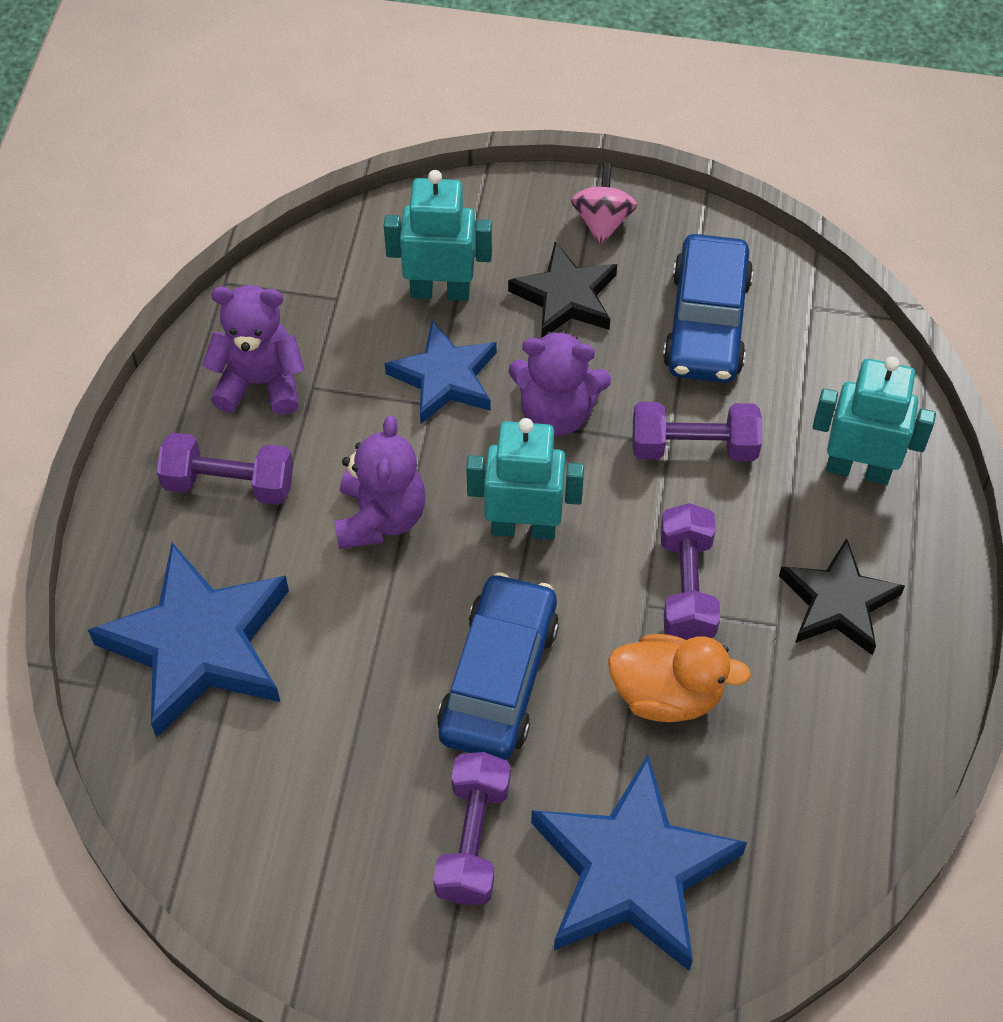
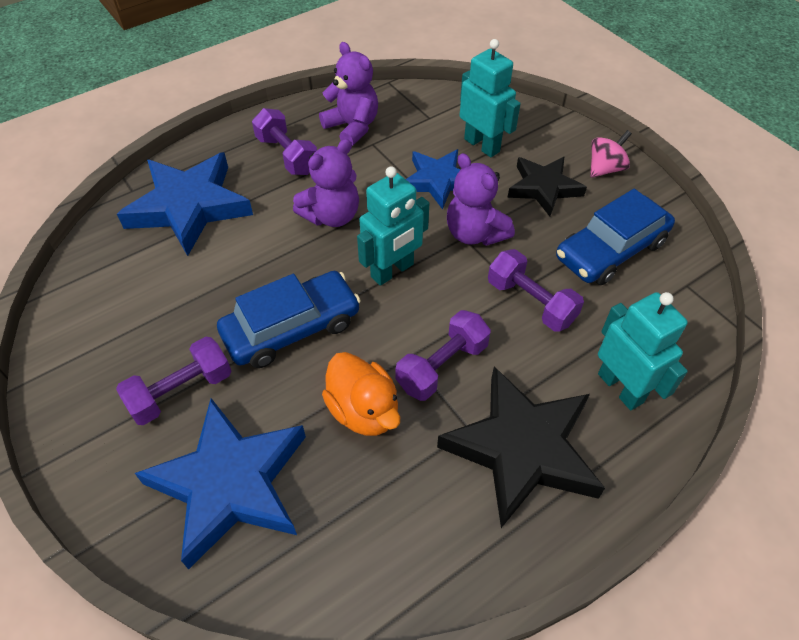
camera: 45 degrees right, 5 degrees down
(523, 527) = (392, 271): turquoise robot -> turquoise robot turned 90 degrees clockwise
(838, 602) = (522, 449): black star -> black star, size x1.61

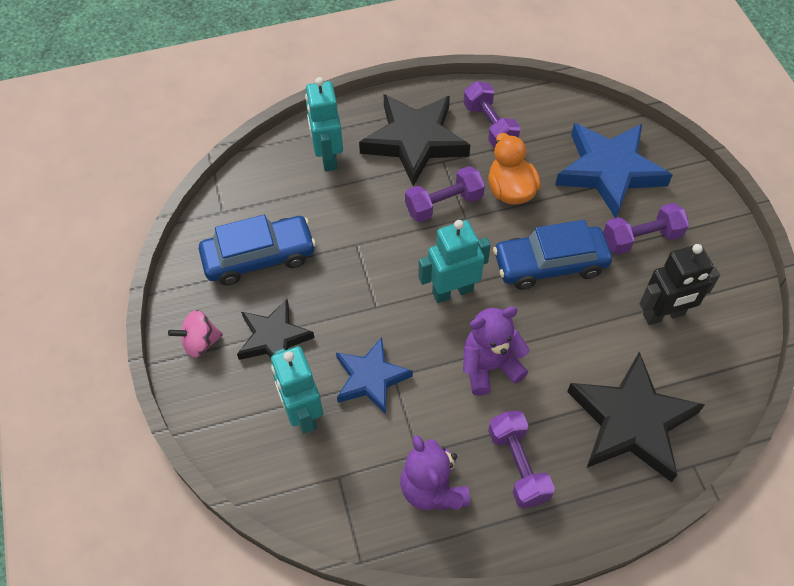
camera: 160 degrees left, 5 degrees up
(154, 307) = (664, 315): none -> black robot
(189, 207) = (631, 422): blue star -> black star
(475, 233) = (365, 307): purple teddy bear -> none
(531, 302) = (352, 232): purple dumbbell -> purple dumbbell (489, 126)

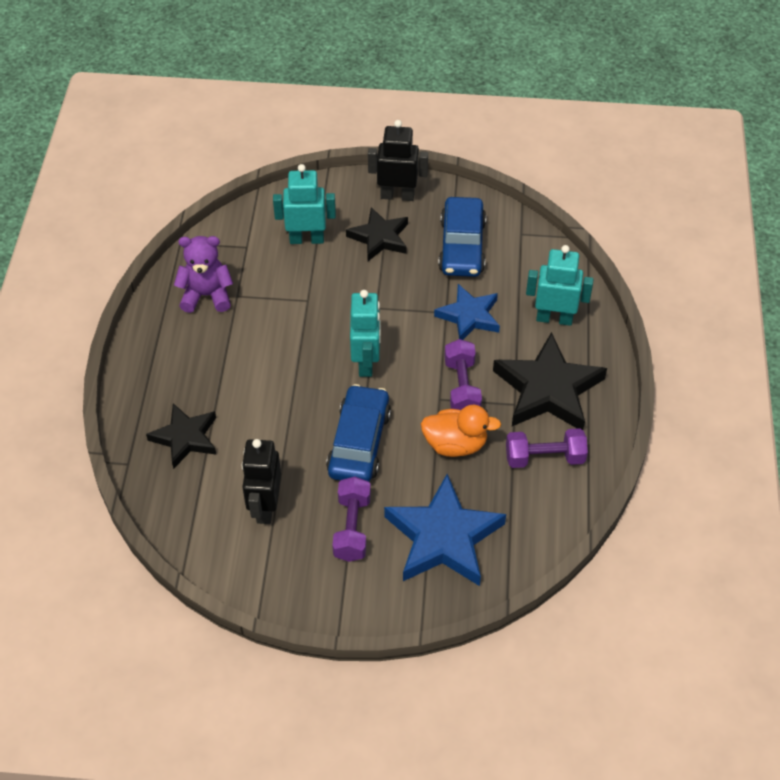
camera: 110 degrees right, 5 degrees down
(200, 342) = (397, 195): pink spinning top -> black robot
(371, 378) = (313, 286): blue star -> blue star (469, 316)
(489, 366) = (283, 363): purple teddy bear -> none
(518, 465) = (194, 351): purple dumbbell -> none
(631, 422) = (185, 438): black star -> black star, size x0.62

